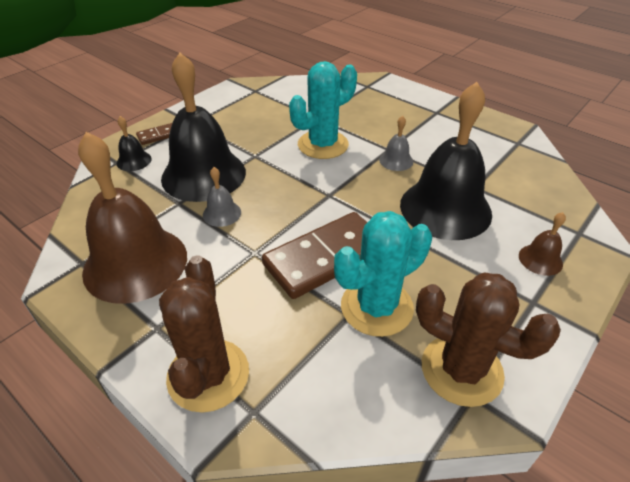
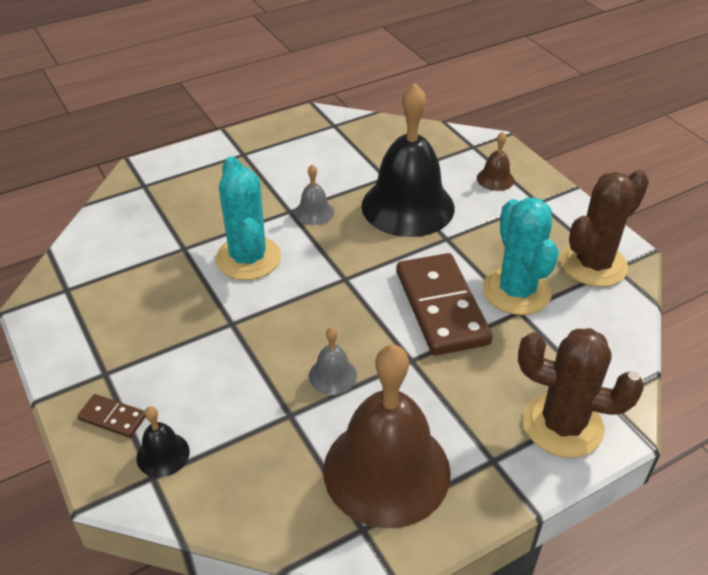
camera: 70 degrees left, 0 degrees up
(158, 135) = (112, 418): brown domino -> brown domino turned 60 degrees counterclockwise
(203, 174) = (244, 380): black bell -> none

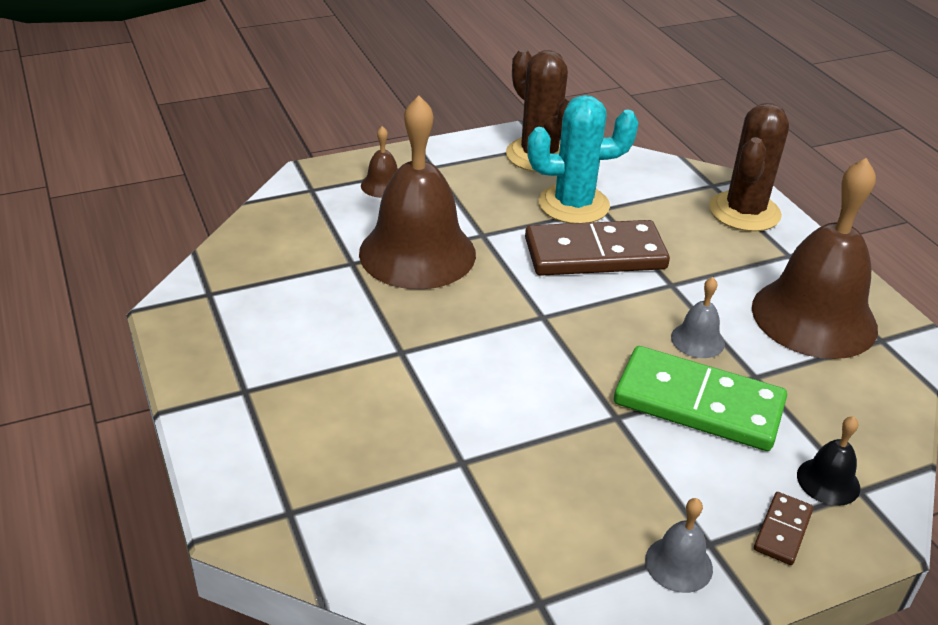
camera: 85 degrees left, 5 degrees down
(248, 258) = (495, 396): turquoise cactus -> none
(250, 372) = (698, 404): none -> green domino
(314, 212) = (410, 329): grey bell -> grey bell (678, 564)
(407, 206) = (417, 253): black bell -> brown bell

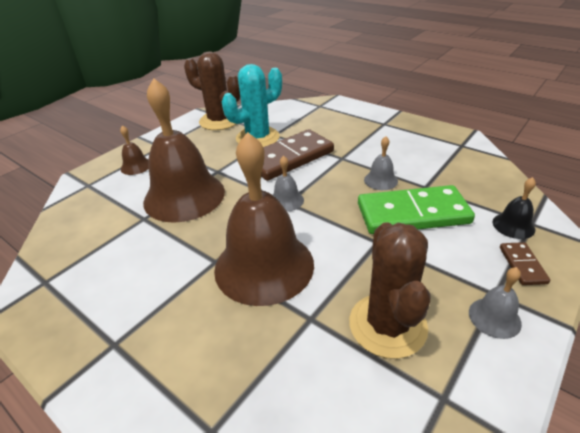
camera: 25 degrees left, 0 degrees up
(542, 313) = (286, 200): none -> grey bell
(744, 212) = (345, 112): brown cactus -> brown cactus (387, 325)
(814, 317) = (423, 147): brown bell -> brown bell (264, 266)

